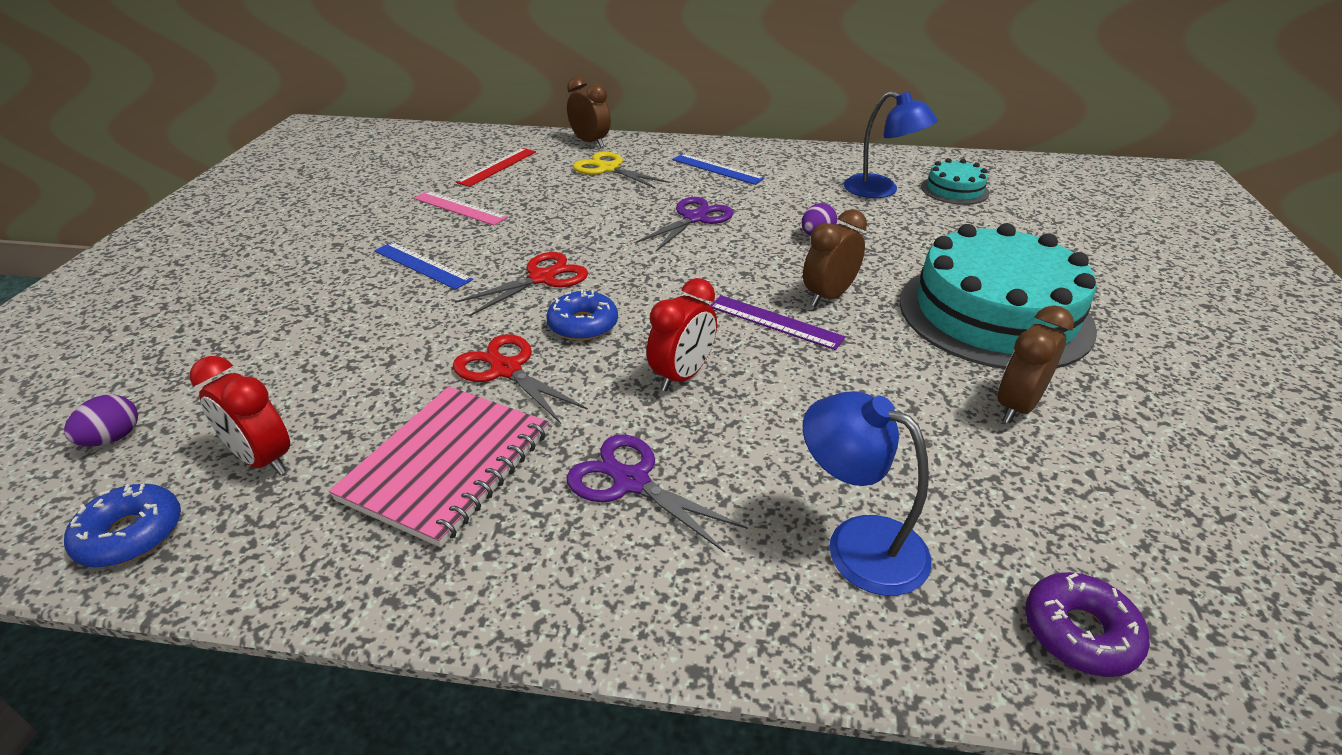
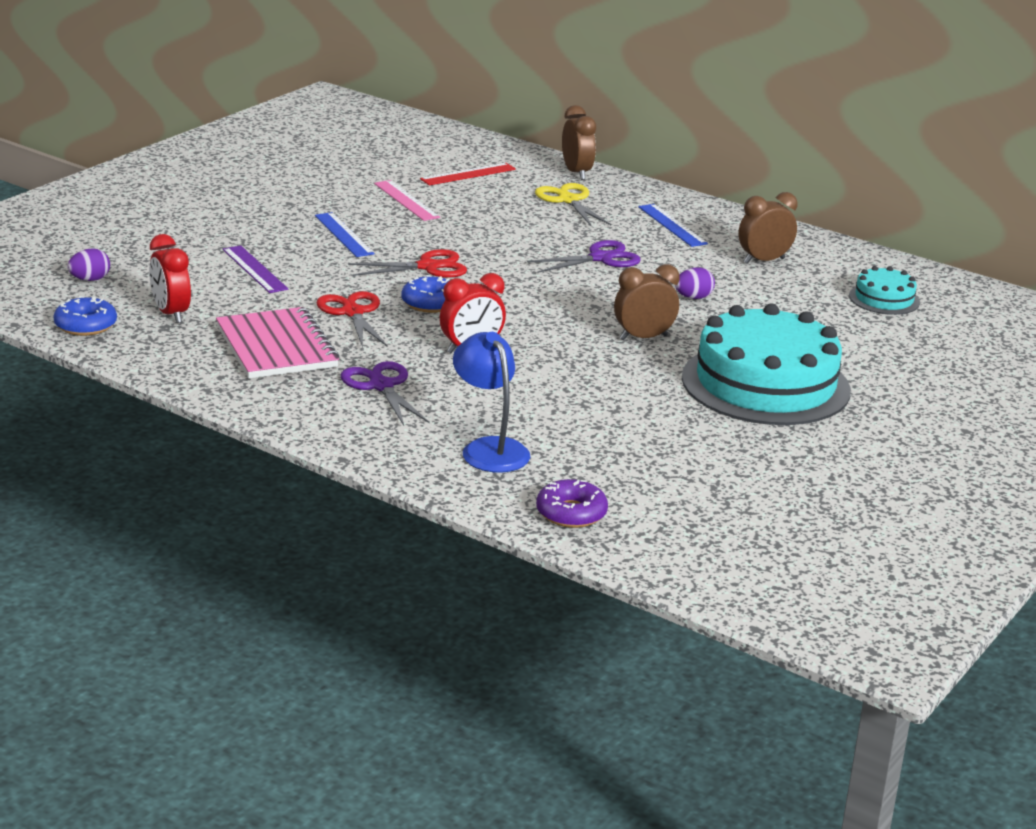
camera: 25 degrees right, 10 degrees down
(447, 465) = (276, 347): pink notebook -> pink notebook turned 75 degrees counterclockwise
(775, 322) = (578, 340): purple ruler -> purple ruler (254, 269)
(881, 190) = (808, 281): blue lamp -> none
(1017, 406) = (693, 431): brown clock -> brown clock (764, 261)

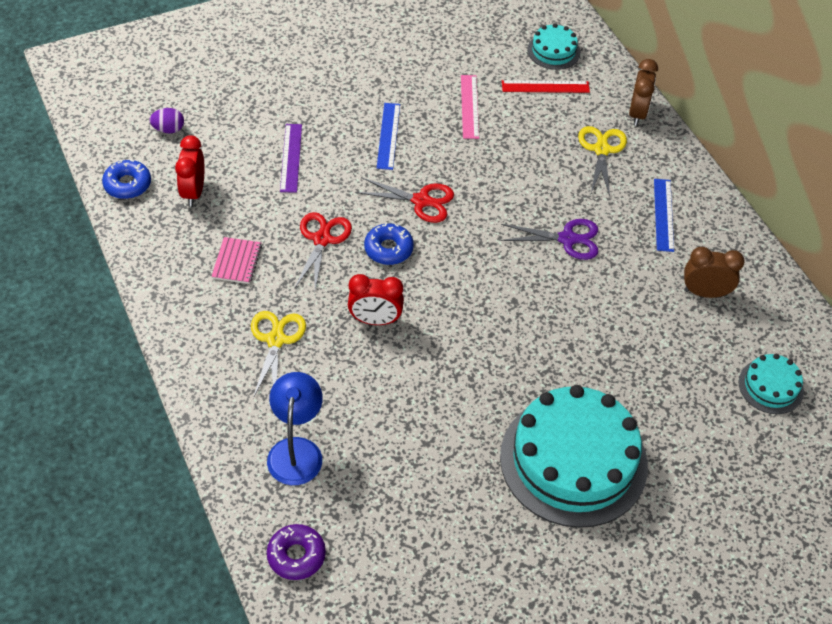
camera: 30 degrees right, 25 degrees up
(276, 347) = (237, 262): pink notebook -> pink notebook, size x0.53
(381, 386) = (275, 340): purple scissors -> yellow scissors
(450, 152) = (553, 51): none -> turquoise cake
(643, 338) = (521, 359): brown clock -> none
(693, 298) = (603, 321): purple egg -> none

